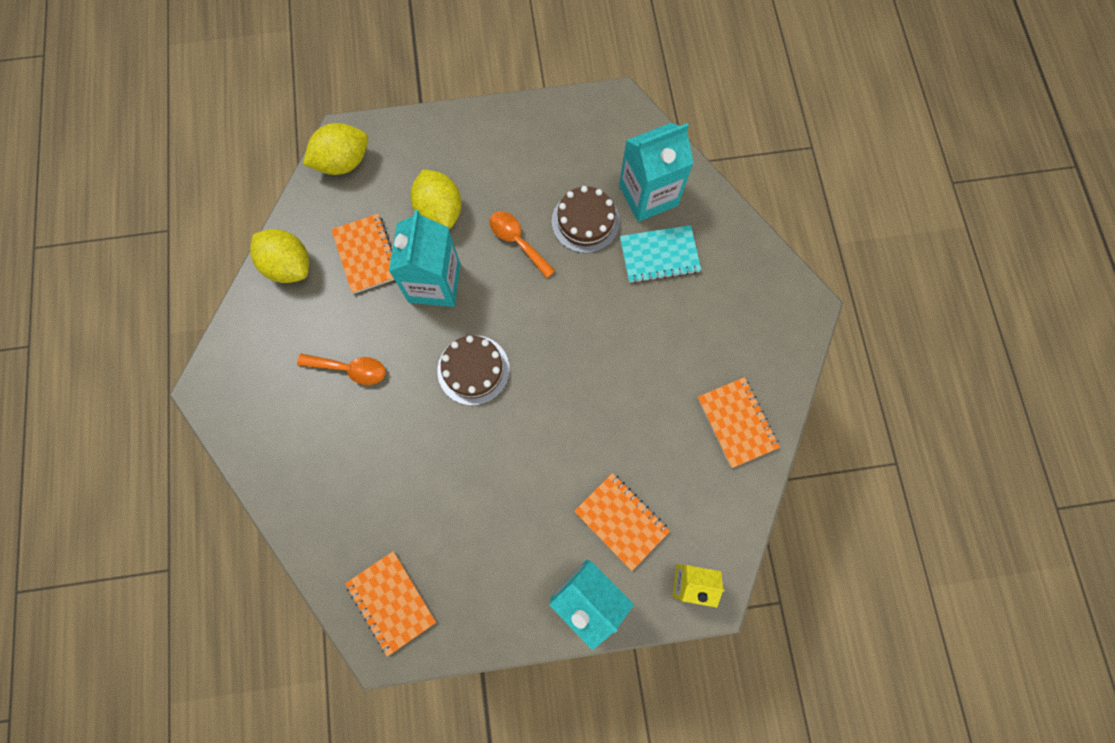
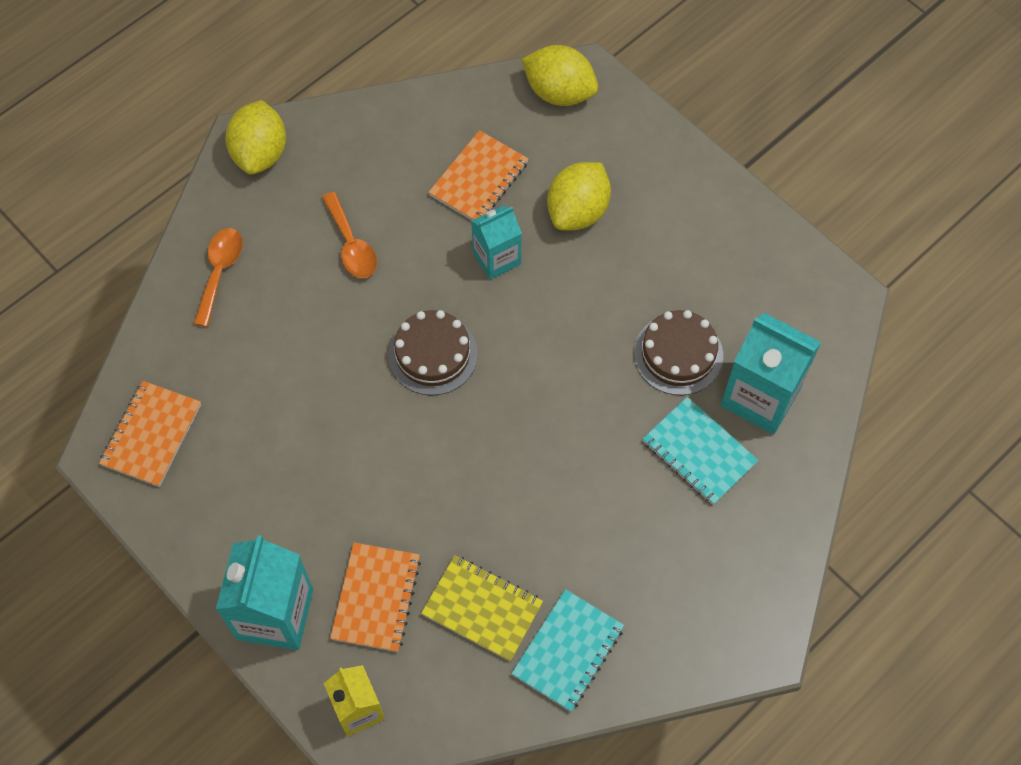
camera: 55 degrees right, 10 degrees down
(289, 266) = (415, 122): yellow lemon -> yellow lemon (260, 153)
(434, 283) = (496, 258): turquoise carton -> turquoise carton, size x0.62
(517, 241) = (602, 304): orange spoon -> orange spoon (220, 272)
(674, 457) = (482, 609): none -> yellow notebook
(737, 422) = (568, 651): orange notebook -> turquoise notebook

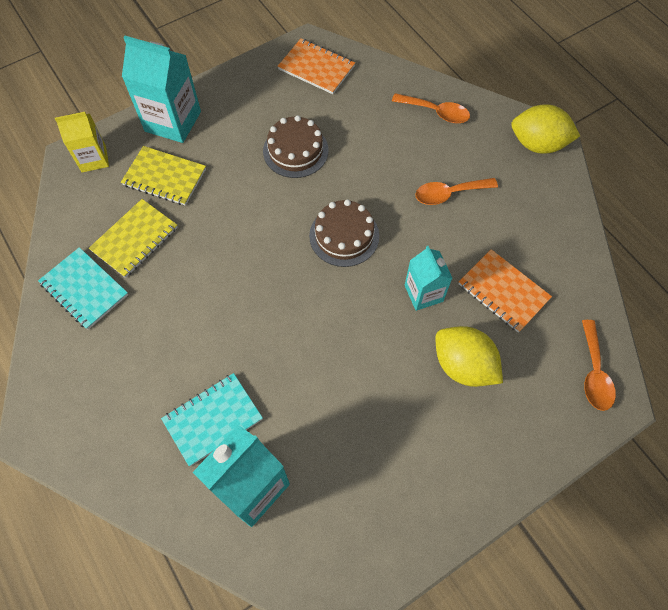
camera: 100 degrees right, 0 degrees up
(376, 598) = (164, 177): orange notebook -> yellow notebook
(559, 92) = (594, 373): yellow lemon -> orange spoon
(678, 354) = (307, 422): brown cake -> brown cake (295, 151)

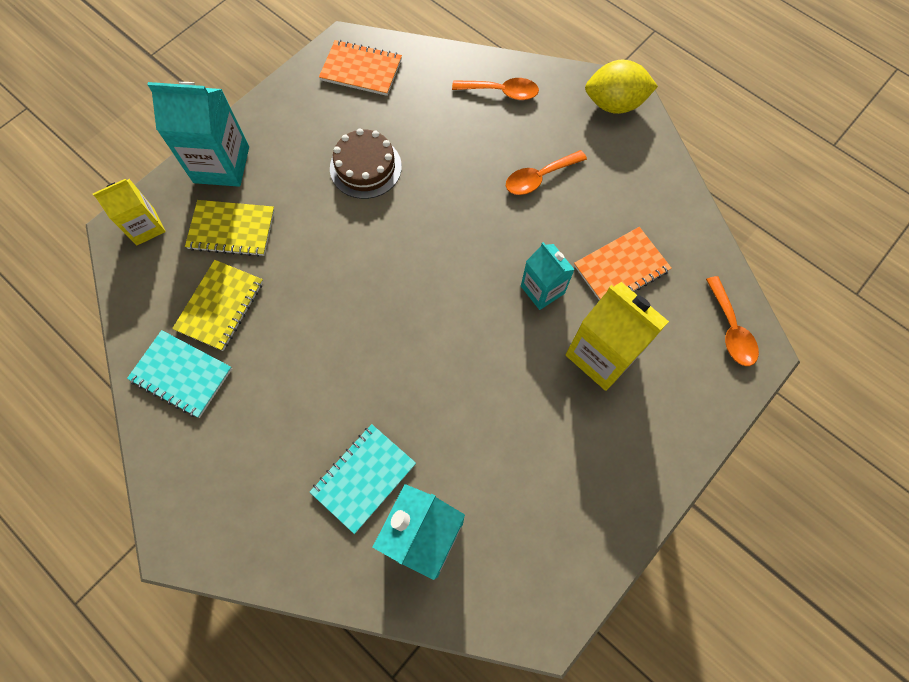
camera: 15 degrees left, 5 degrees up
(344, 235) = (443, 248): brown cake -> none
(463, 365) = (602, 355): yellow lemon -> yellow carton
(503, 292) = (621, 268): orange notebook -> orange notebook turned 60 degrees counterclockwise

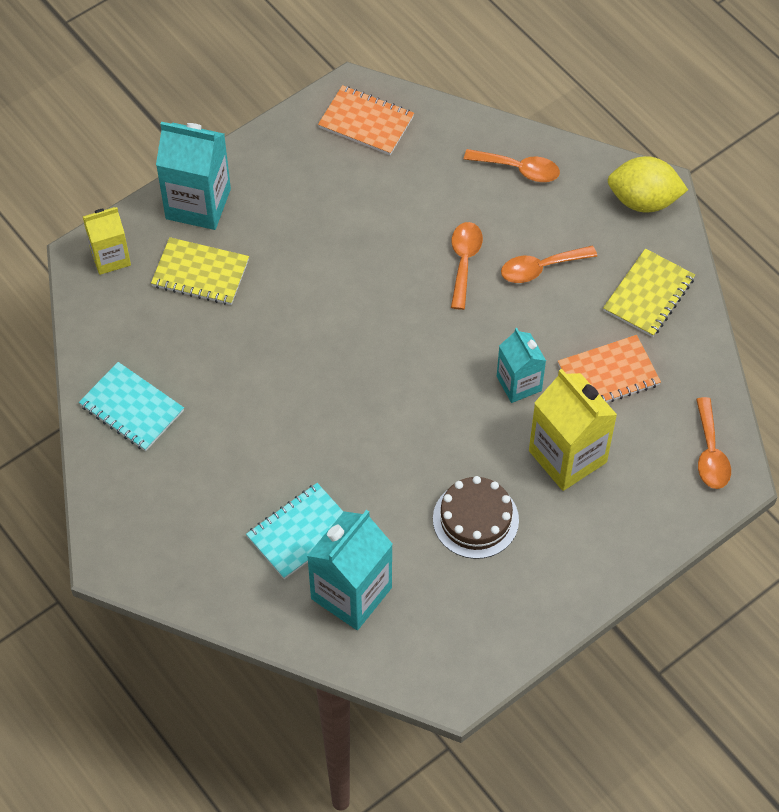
camera: 10 degrees right, 10 degrees down
(220, 306) = (179, 348): yellow notebook -> yellow notebook (648, 295)
(365, 167) = (353, 229): brown cake -> brown cake (475, 519)
(470, 182) = (464, 261): none -> orange spoon

